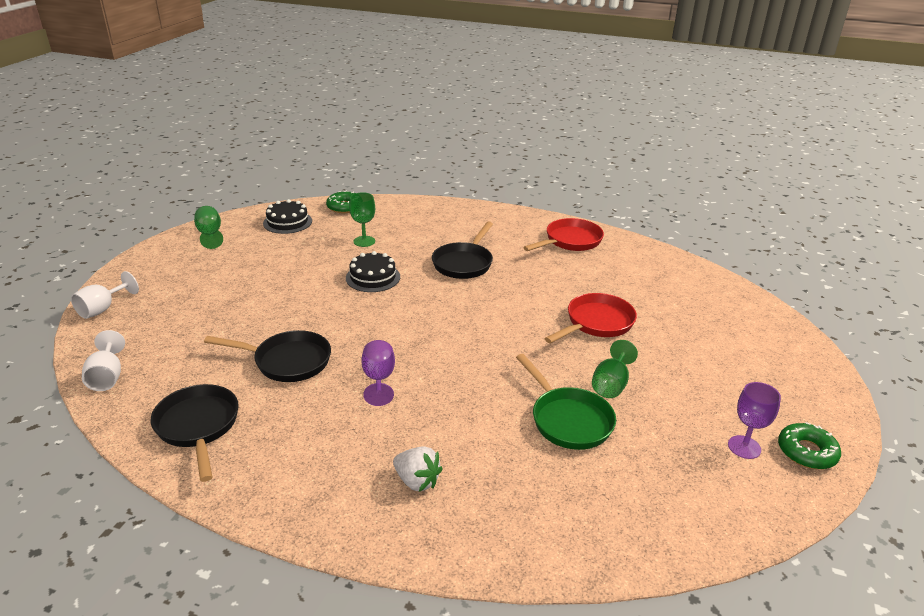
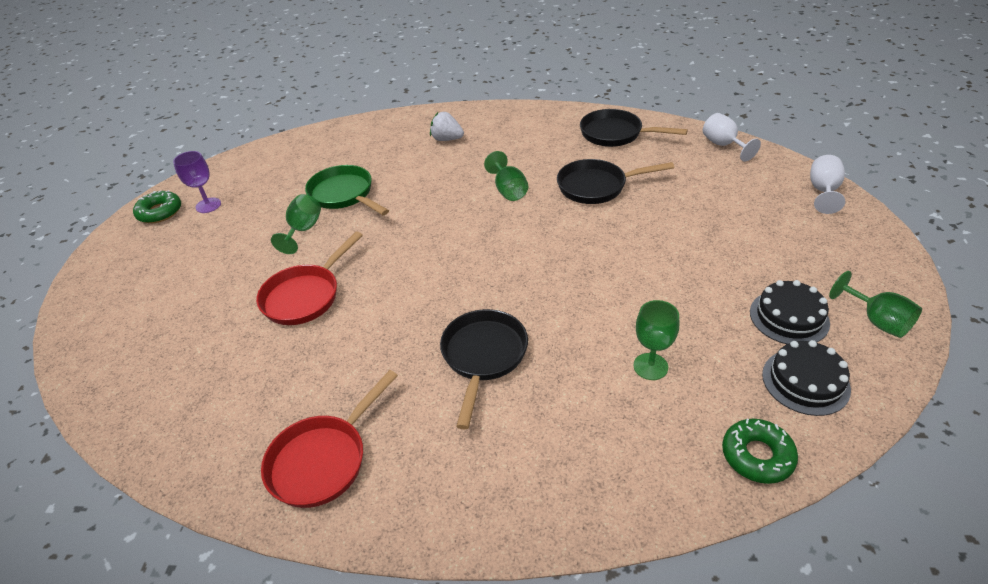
camera: 170 degrees right, 10 degrees up
(198, 426) = (615, 134): black pan -> black pan turned 150 degrees clockwise
(373, 277) = (589, 299): black cake -> black cake (789, 317)
(379, 379) = (508, 190): purple goblet -> green goblet

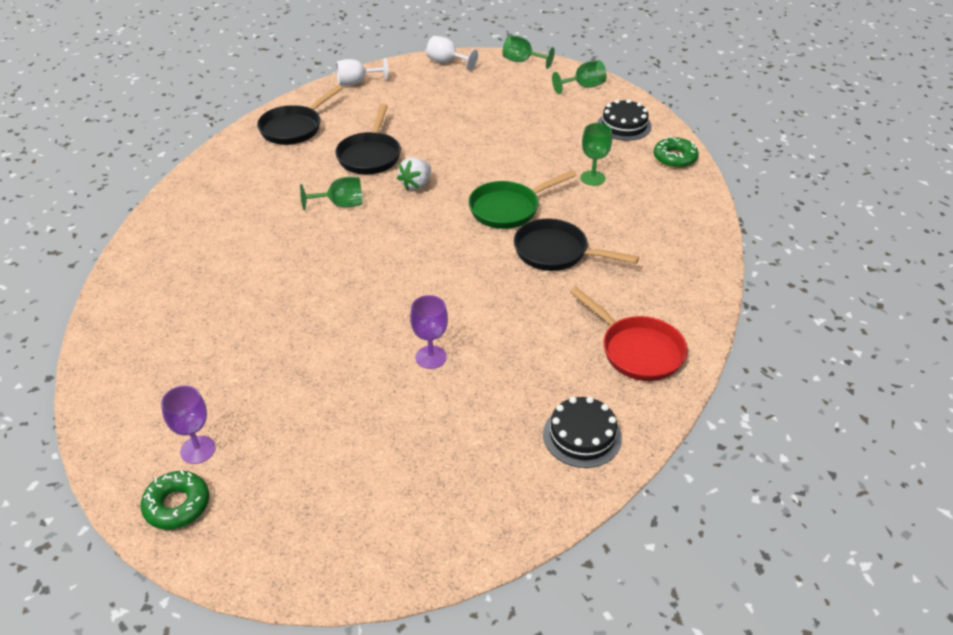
camera: 80 degrees left, 0 degrees up
(303, 230) = (314, 356): green goblet -> green goblet (522, 61)
(305, 296) = (431, 357): red pan -> purple goblet
(344, 194) = (265, 320): green pan -> green pan (508, 209)
(447, 139) = (211, 231): white strawberry -> white strawberry (416, 185)
(789, 317) = (568, 114): black cake -> black cake (582, 436)

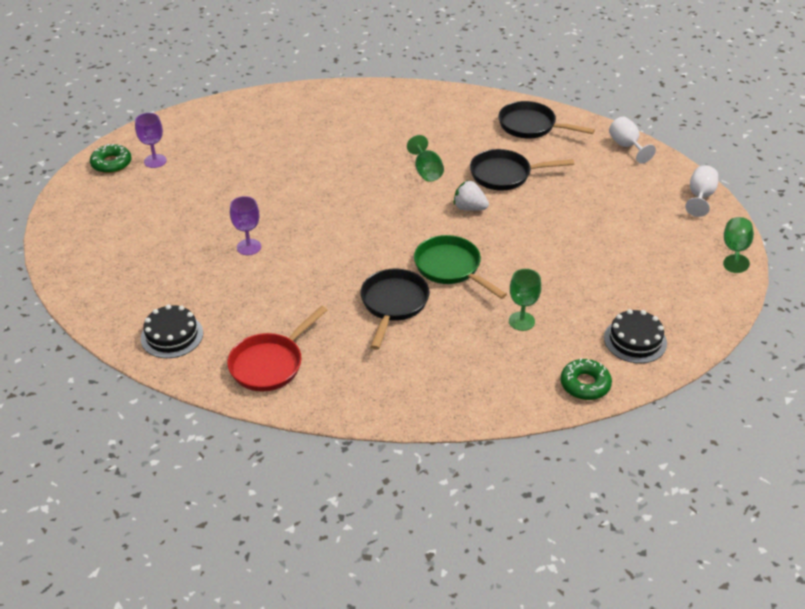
camera: 80 degrees right, 0 degrees up
(584, 87) = (704, 303): green goblet -> none

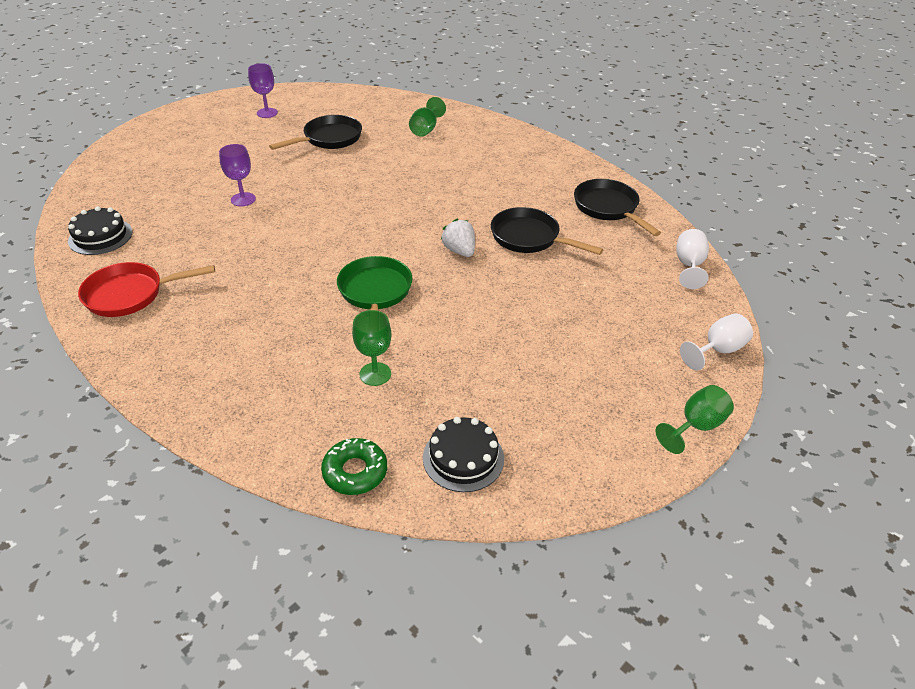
camera: 35 degrees right, 0 degrees up
(111, 163) = (237, 103): green donut -> none
(393, 304) = (286, 298): black pan -> black pan (329, 139)
(426, 171) = (461, 205): green goblet -> green goblet (425, 129)

